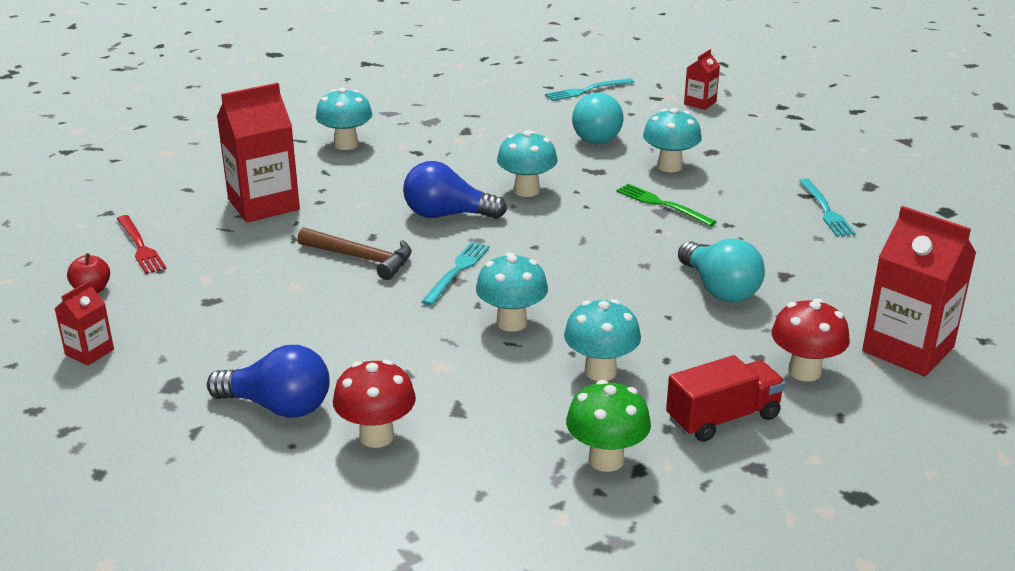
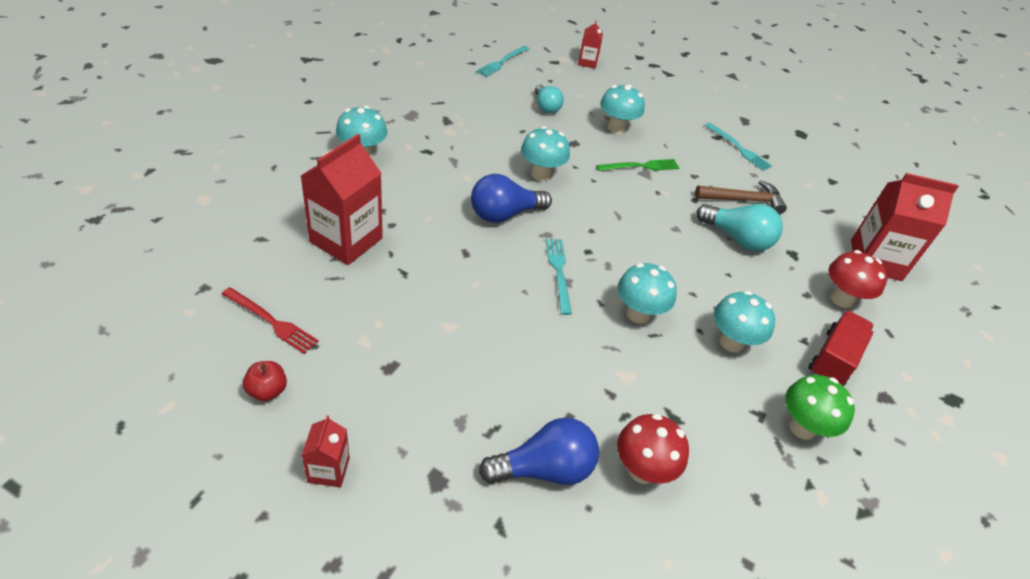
camera: 35 degrees left, 15 degrees up
(362, 258) = (477, 279): brown hammer -> brown hammer (743, 200)
(598, 135) = (546, 107): turquoise light bulb -> turquoise light bulb, size x0.66
(662, 204) = (640, 166): green fork -> green fork turned 150 degrees clockwise

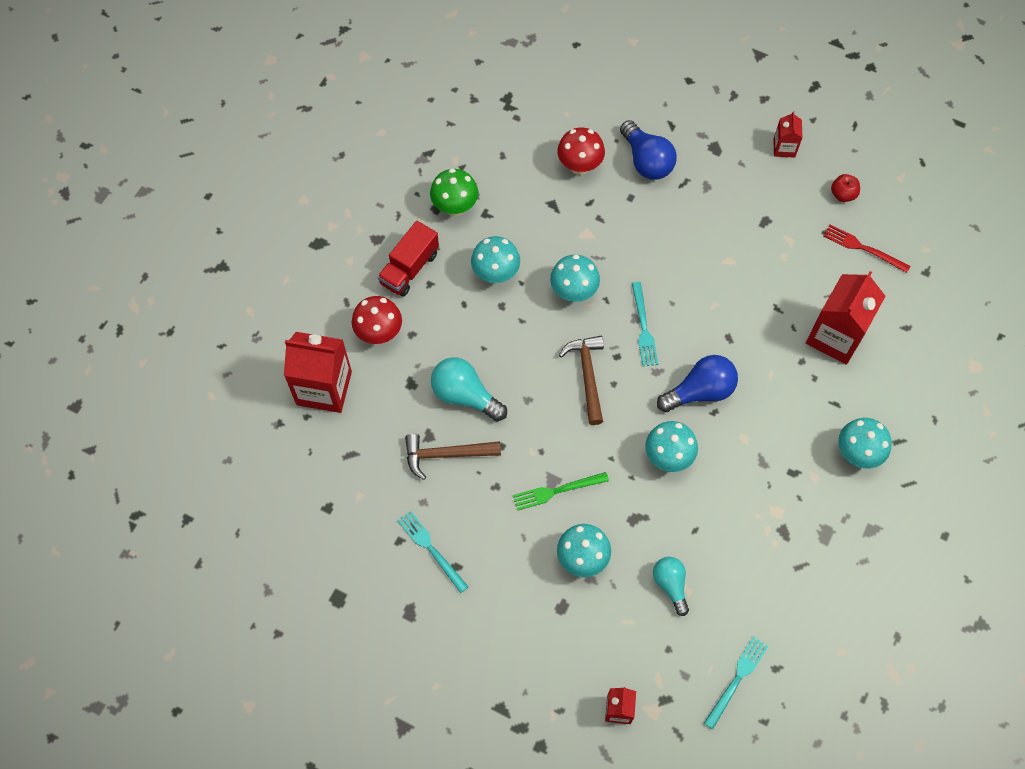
camera: 175 degrees left, 20 degrees up
(544, 469) = (646, 161): blue light bulb -> blue light bulb turned 105 degrees counterclockwise
(618, 239) = (587, 375): none -> brown hammer

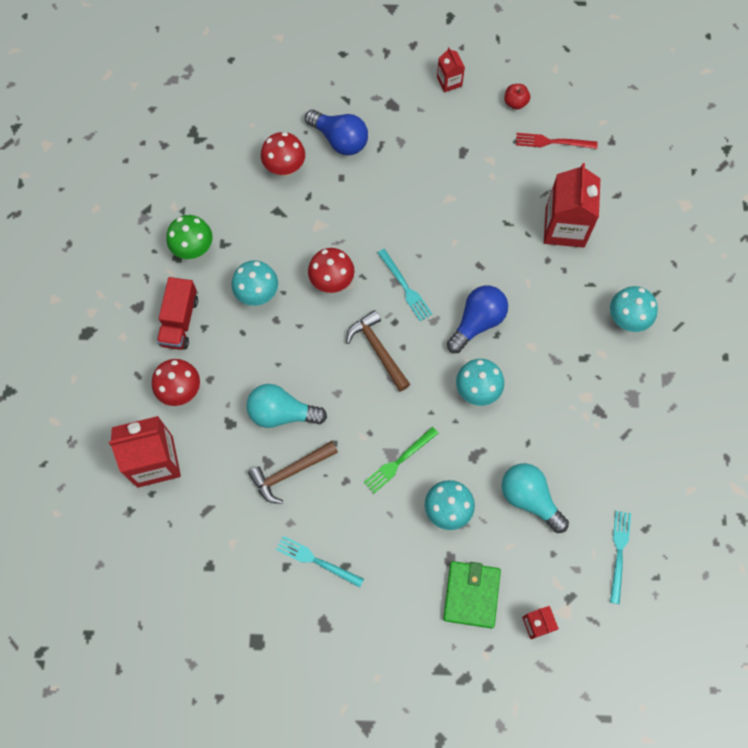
camera: 25 degrees left, 5 degrees up
(567, 651) = (471, 595): none -> green wallet
(573, 292) = (332, 281): turquoise mushroom -> red mushroom
(670, 585) = (529, 498): turquoise light bulb -> turquoise light bulb, size x1.51

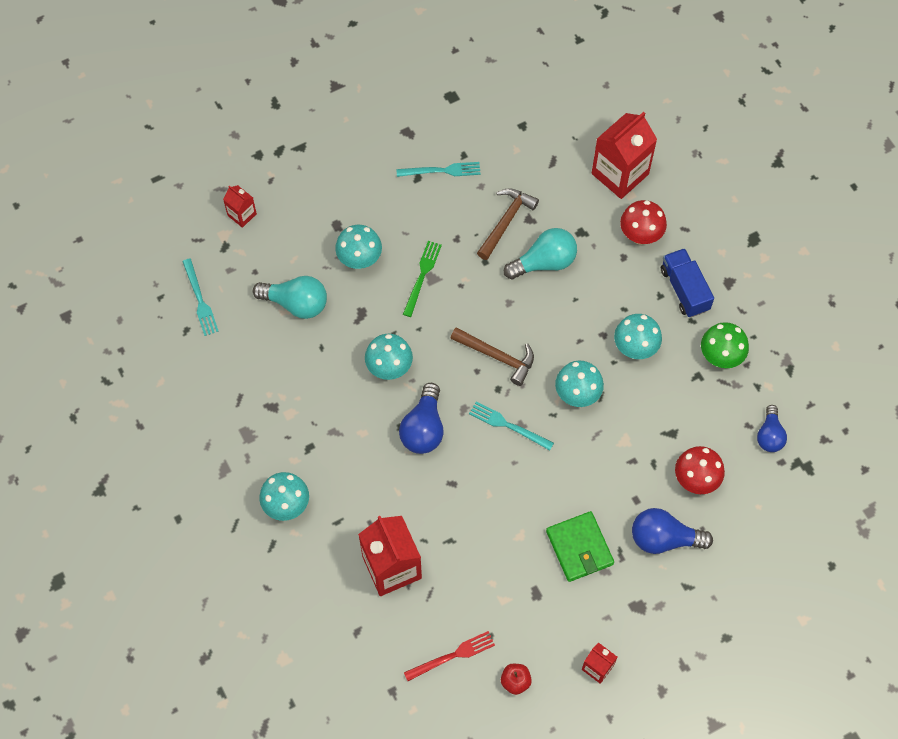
camera: 150 degrees right, 5 degrees down
(179, 321) = (684, 289): red truck -> blue truck
(203, 169) = (769, 435): none -> blue light bulb
(332, 281) = (577, 395): red mushroom -> turquoise mushroom
(471, 595) = (305, 209): green wallet -> green wallet (579, 548)

